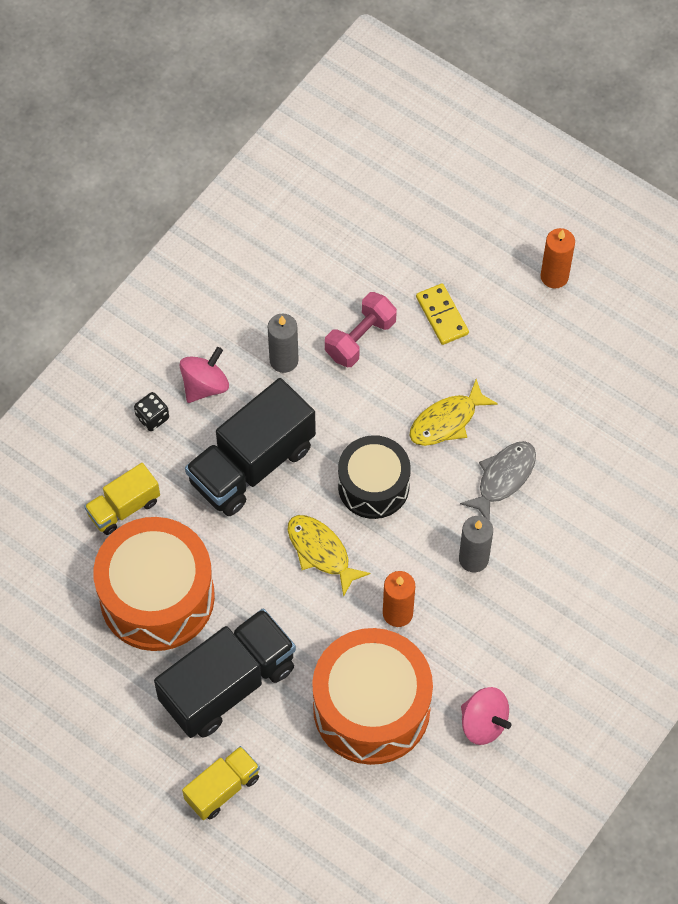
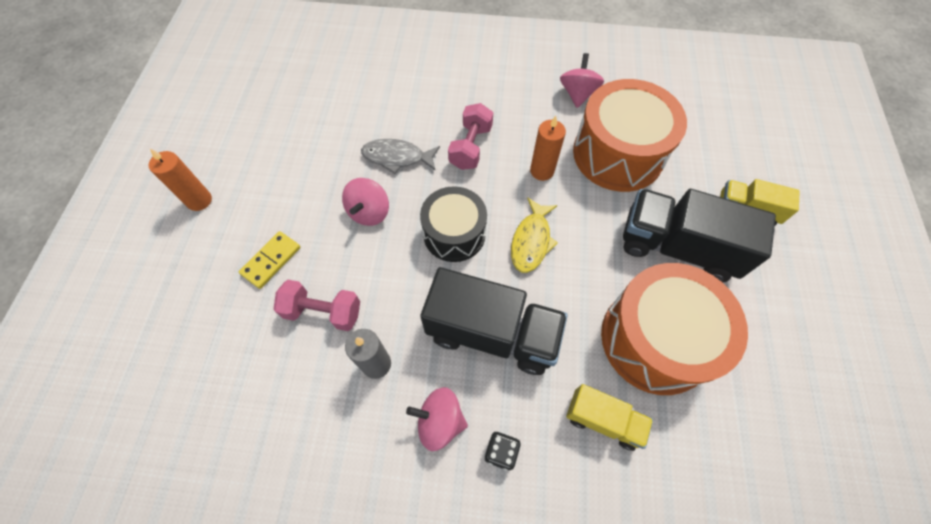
camera: 120 degrees left, 0 degrees up
(447, 421) = (369, 212): yellow fish -> pink spinning top
(473, 559) = (470, 147): grey candle -> pink dumbbell

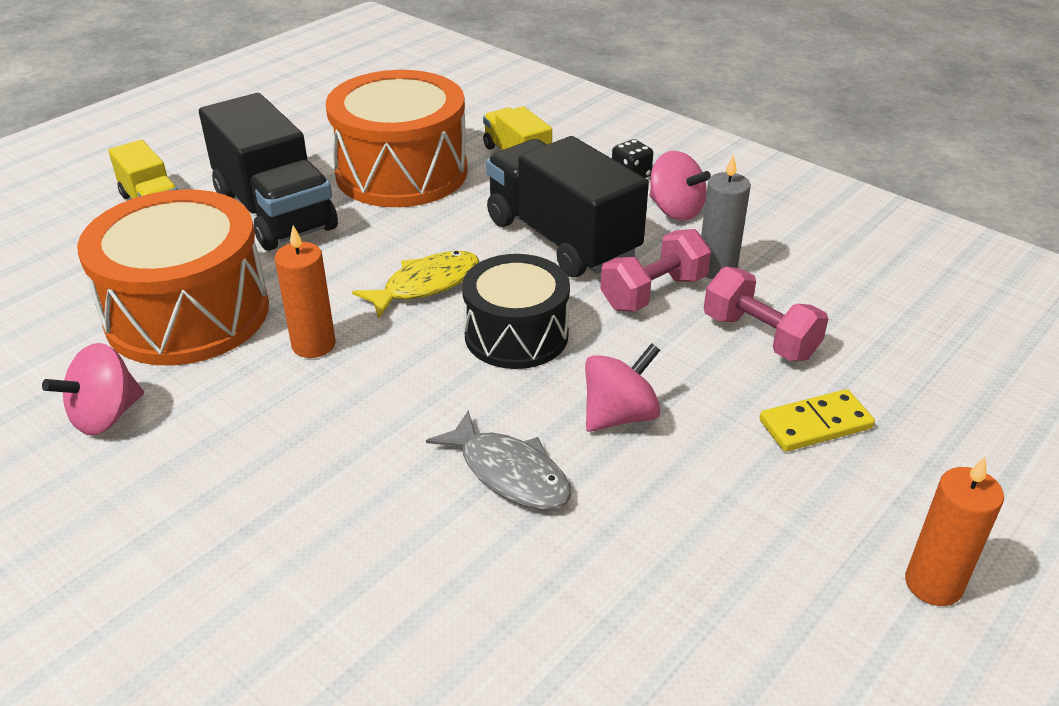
camera: 145 degrees left, 25 degrees down
(470, 147) = (374, 426): pink dumbbell -> pink dumbbell (653, 293)

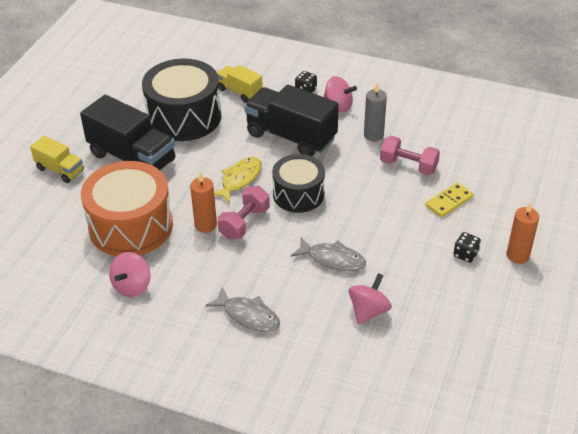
camera: 20 degrees left, 5 degrees up
(268, 538) = (248, 316): none -> grey fish
(401, 172) = (184, 117): orange drum -> black drum
(619, 415) = (365, 220): pink spinning top -> pink spinning top (368, 311)
(653, 293) = (350, 155): pink dumbbell -> pink dumbbell (244, 223)
(806, 545) = (465, 254): none -> black dice

